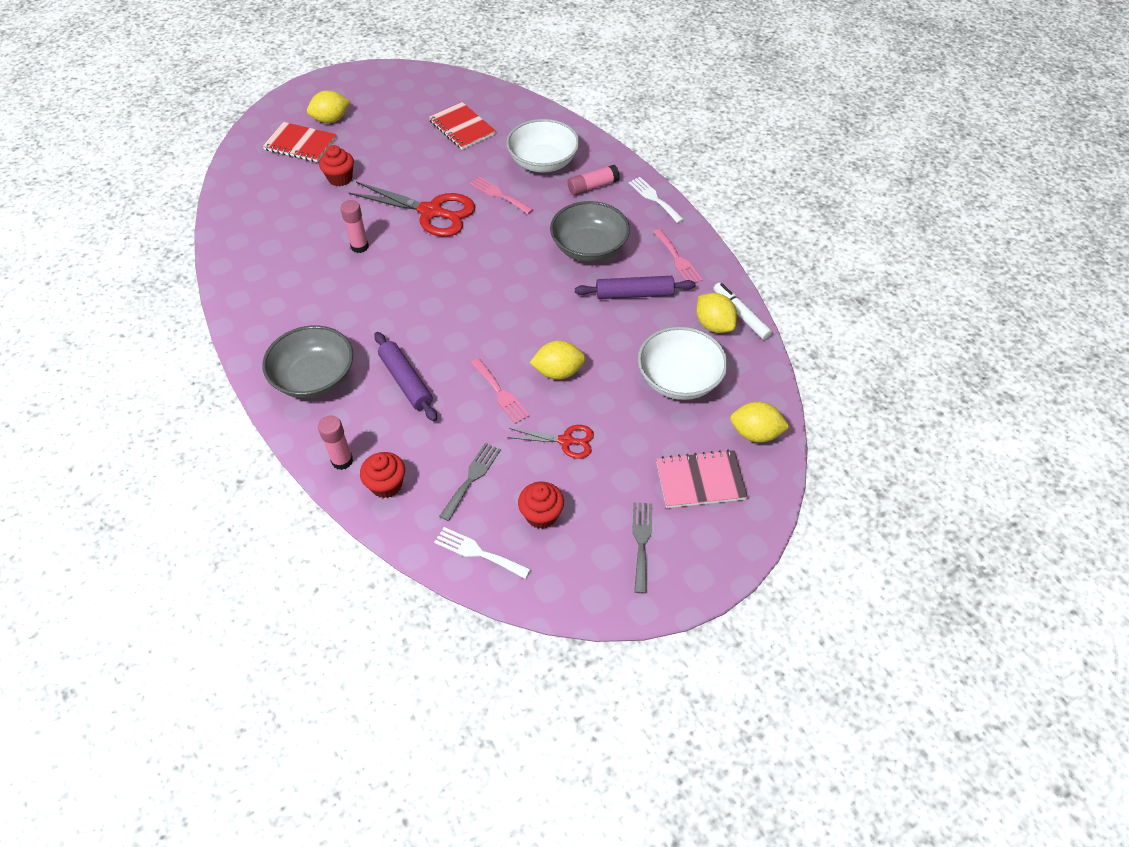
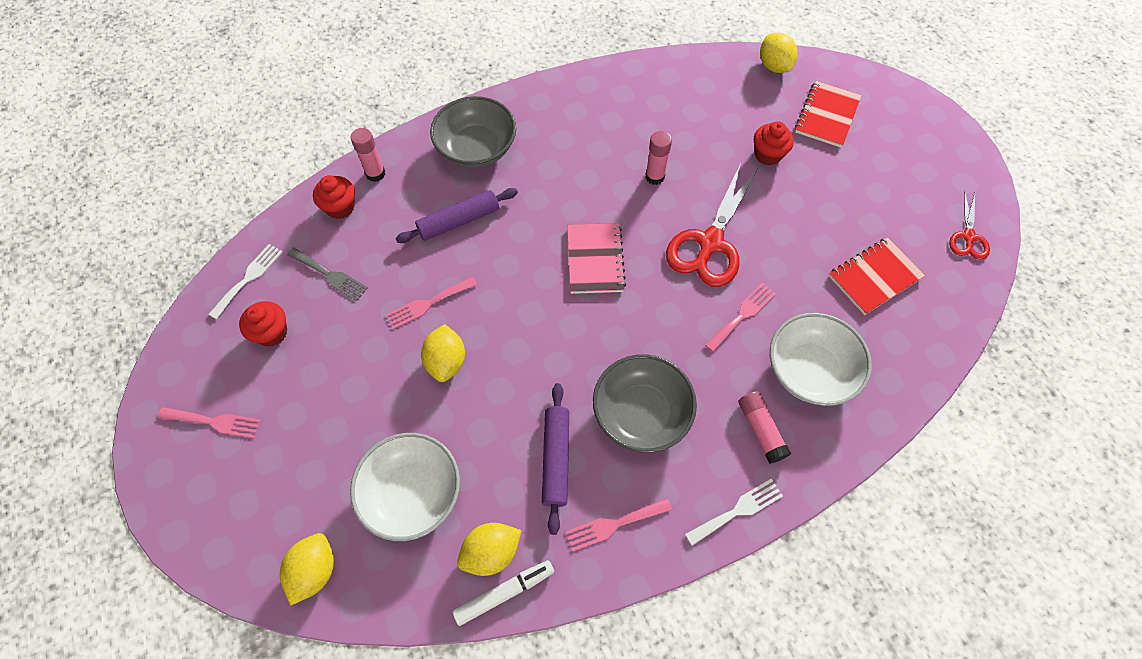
camera: 95 degrees right, 10 degrees up
(331, 119) = (876, 141): yellow lemon -> yellow lemon (774, 66)
(566, 441) = (353, 362): red scissors -> red scissors (968, 237)
(641, 542) = (214, 422): grey fork -> pink fork
(700, 481) = (268, 493): pink notebook -> pink notebook (595, 259)

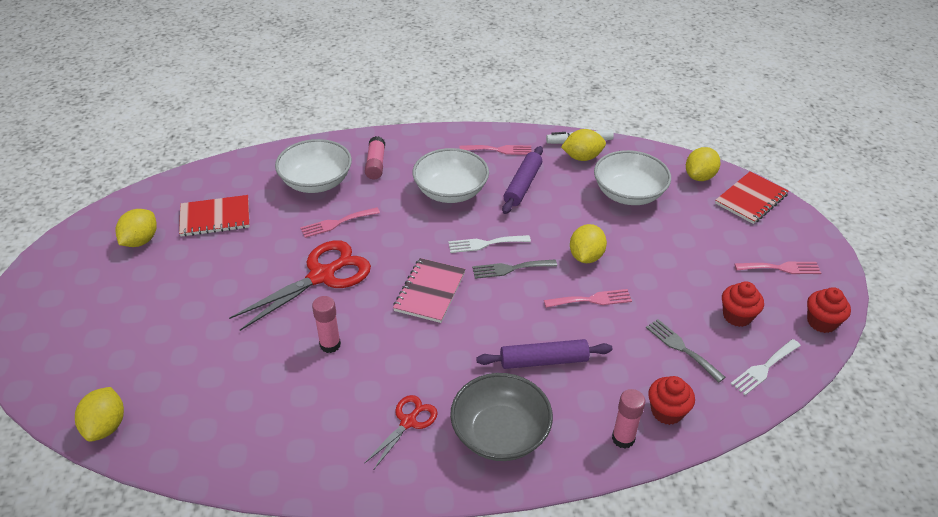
camera: 160 degrees left, 20 degrees down
(214, 422) = (781, 268): pink fork -> pink fork turned 150 degrees clockwise
(525, 316) = (510, 269): none -> grey fork
(641, 413) = (450, 191): grey bowl -> white bowl
(738, 510) = (418, 137): white fork -> white fork (485, 244)
(768, 155) = (206, 332): red cupcake -> red cupcake (821, 322)
(827, 116) = (112, 351): red notebook -> red notebook (751, 199)
(918, 223) = (140, 241): none -> yellow lemon
(968, 237) = (114, 221): red scissors -> red scissors (408, 422)

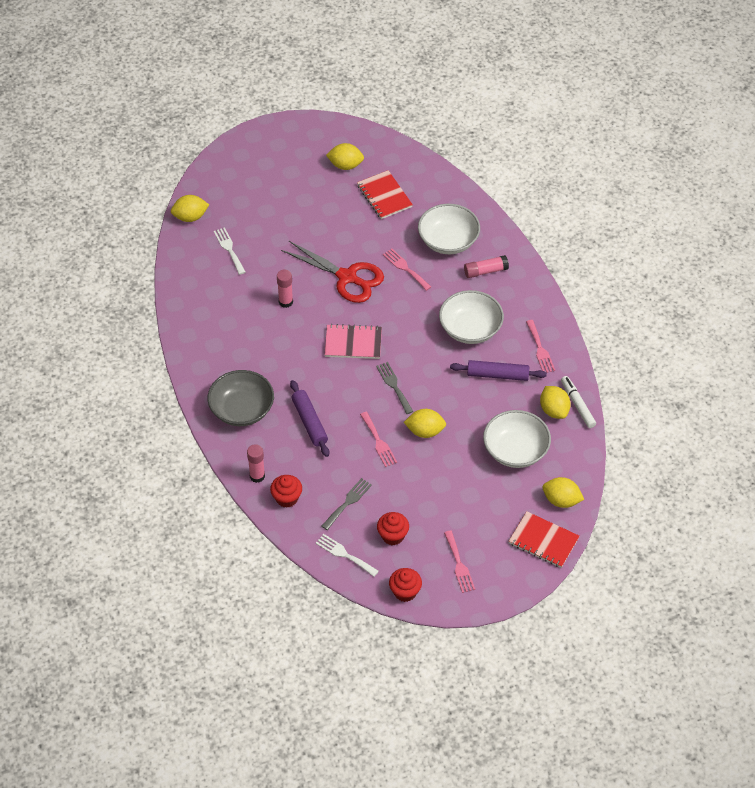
camera: 75 degrees right, 10 degrees up
(408, 422) = (236, 360): red scissors -> none
(485, 244) = (416, 364): white fork -> white fork (229, 249)

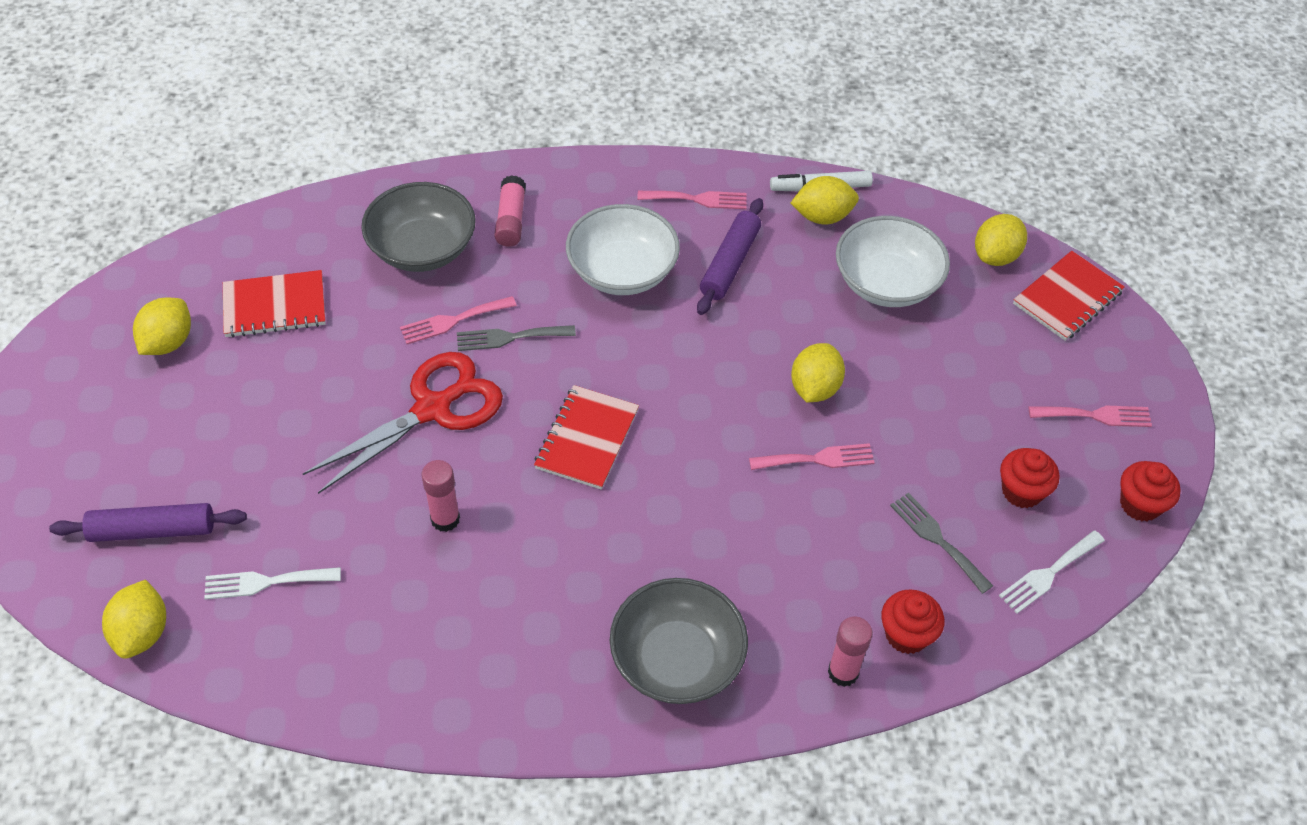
camera: 75 degrees left, 0 degrees up
(309, 422) = (742, 552): purple rolling pin -> purple rolling pin (152, 530)
(353, 343) = (587, 439): pink notebook -> red notebook
(394, 386) = (704, 405): grey fork -> grey fork (509, 337)
(448, 241) = (422, 248): white bowl -> grey bowl

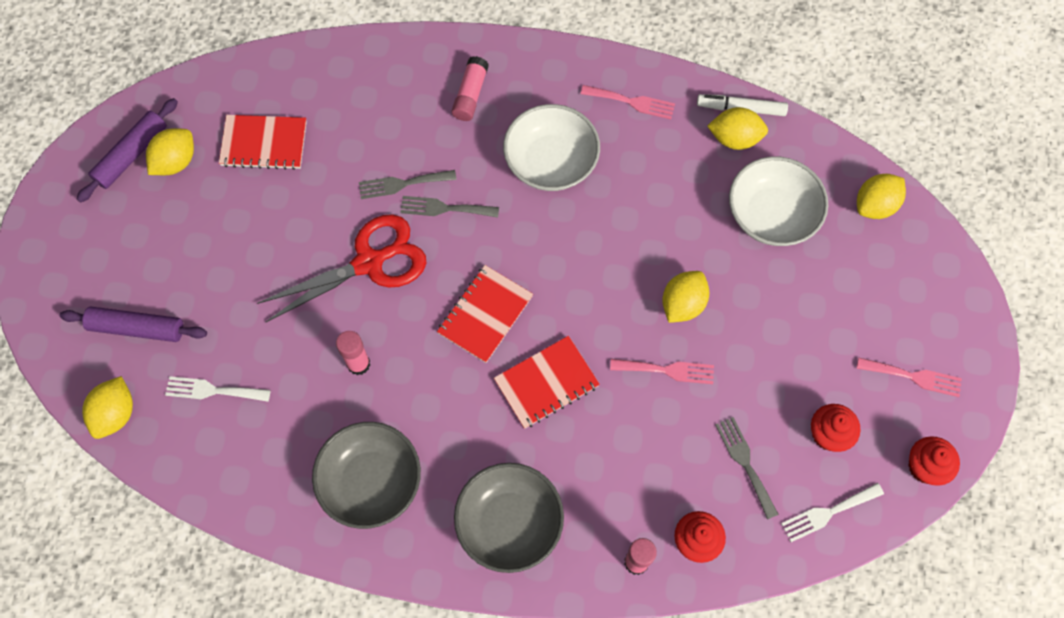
camera: 15 degrees right, 15 degrees up
(422, 248) = (392, 110): grey bowl -> grey bowl (371, 482)
(453, 321) = (402, 184): pink fork -> grey fork
(729, 263) = (643, 171): purple rolling pin -> purple rolling pin (131, 155)
(1067, 298) = (925, 259): red notebook -> red notebook (546, 383)

